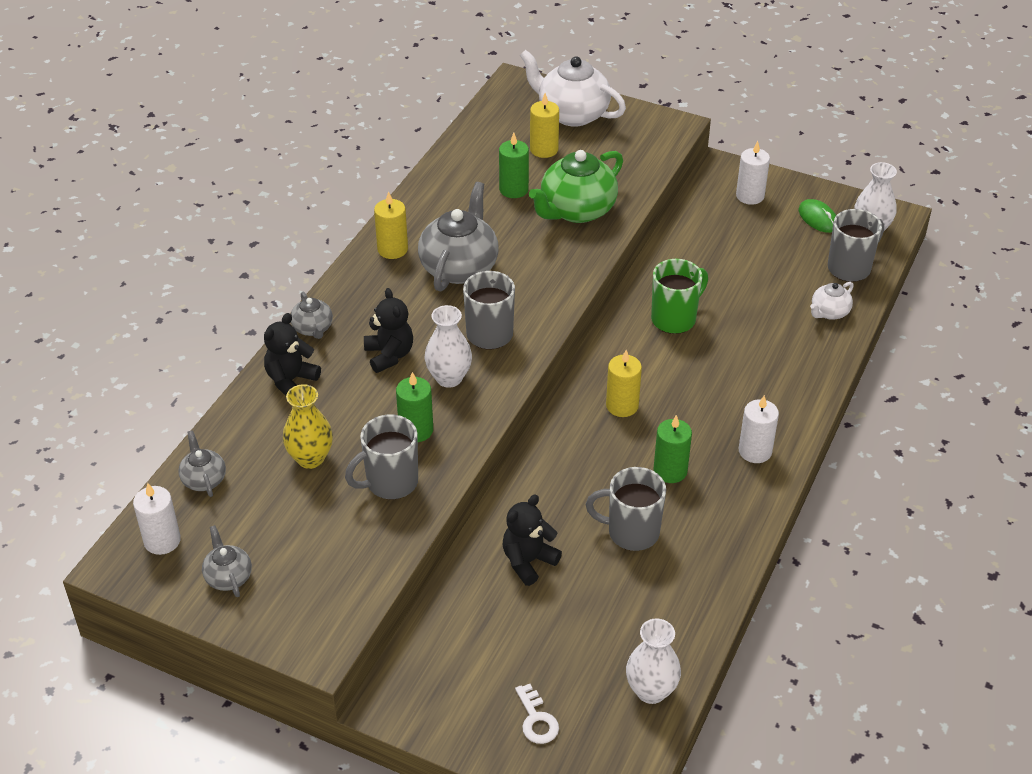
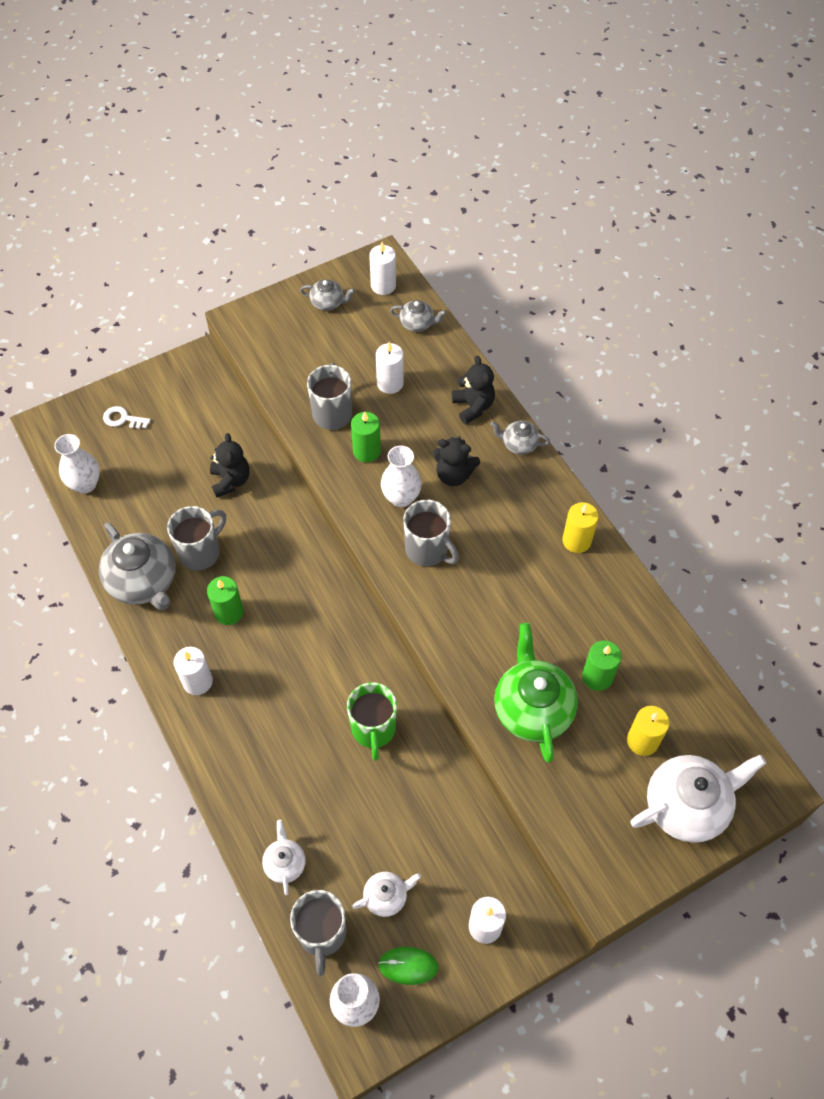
camera: 125 degrees right, 15 degrees up
(310, 458) = (390, 383): yellow vase -> white candle
(459, 267) = (520, 574): grey teapot -> grey teapot (144, 582)
(622, 406) = (313, 624): yellow candle -> none
(788, 250) = (386, 896): none -> white teapot

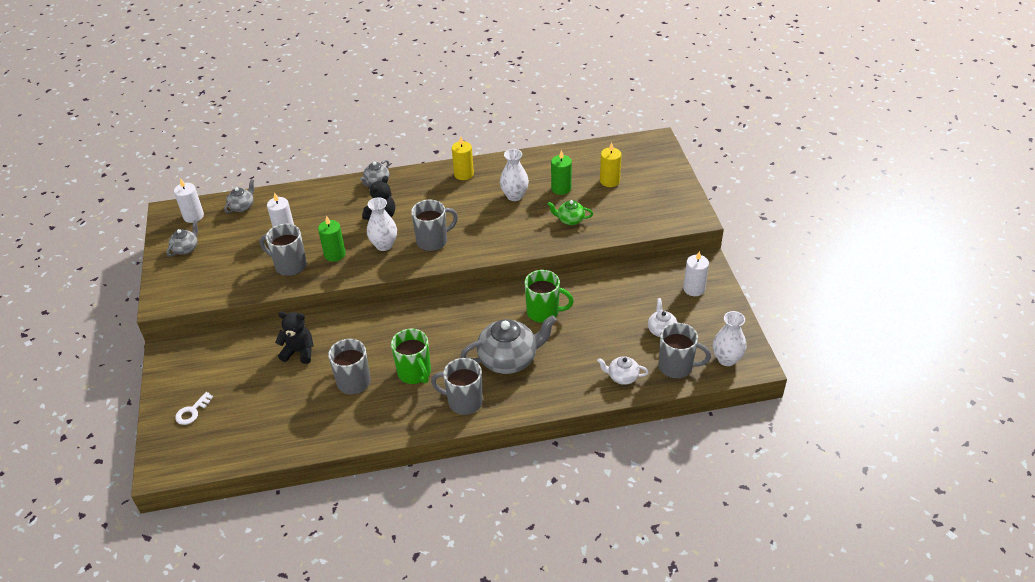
camera: 70 degrees left, 15 degrees down
(85, 484) = (242, 447): white vase -> white vase (514, 196)
(144, 582) = (360, 421): grey teapot -> grey teapot (509, 359)
(197, 681) = (463, 402): white candle -> grey mug
(229, 612) = (415, 373): green candle -> green mug
(408, 966) = (709, 329): green mouse -> none
(473, 407) = (332, 195): black teddy bear -> none
(532, 708) = (570, 220): green teapot -> green teapot, size x0.51
(687, 805) = (655, 174): white teapot -> none

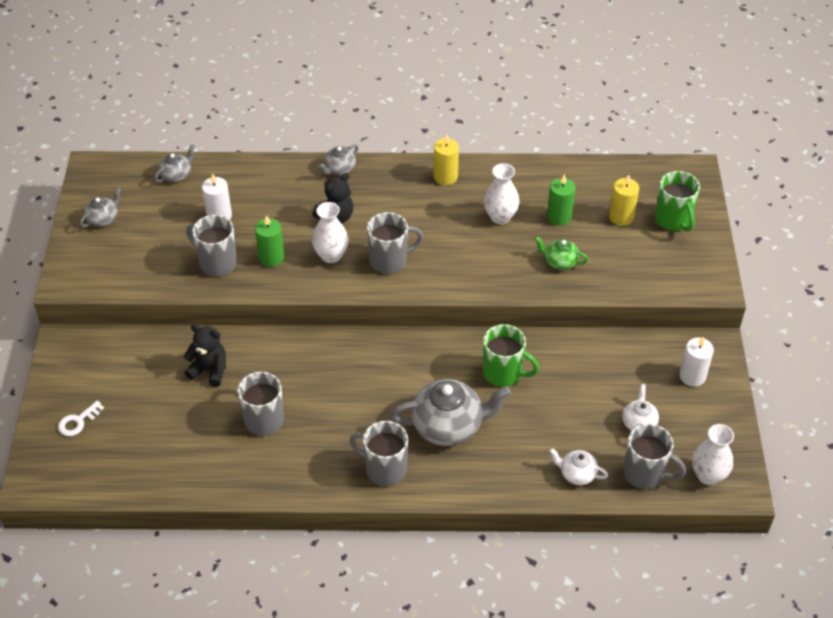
camera: 10 degrees right, 5 degrees up
(193, 216) = (119, 178): white candle -> none
(415, 373) = (336, 422): green mug -> green mug (673, 220)

